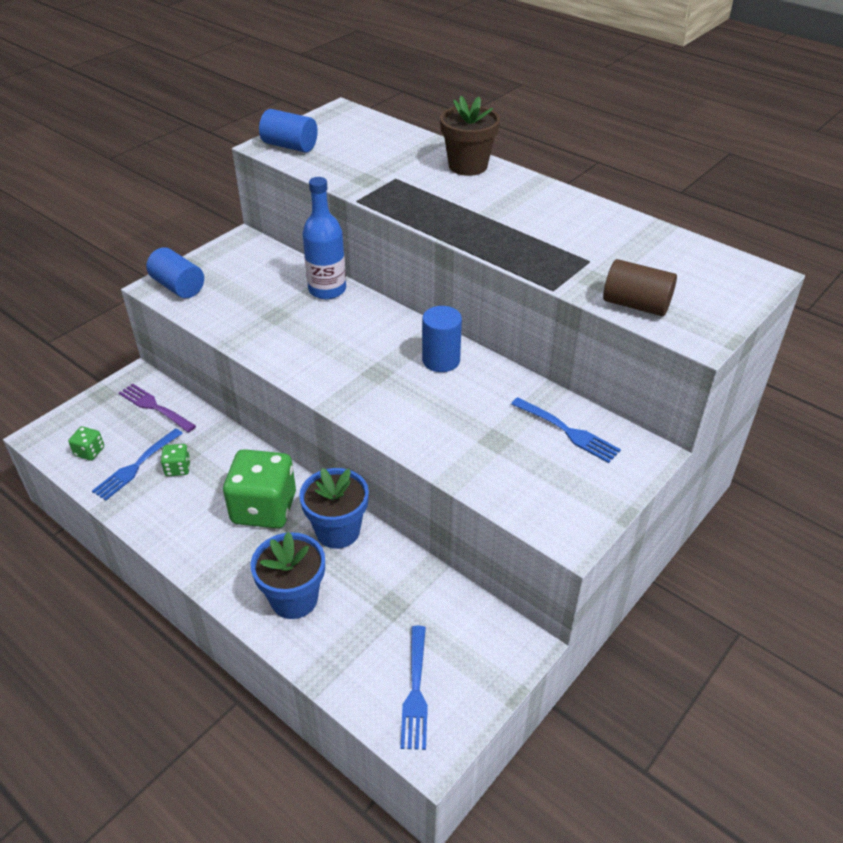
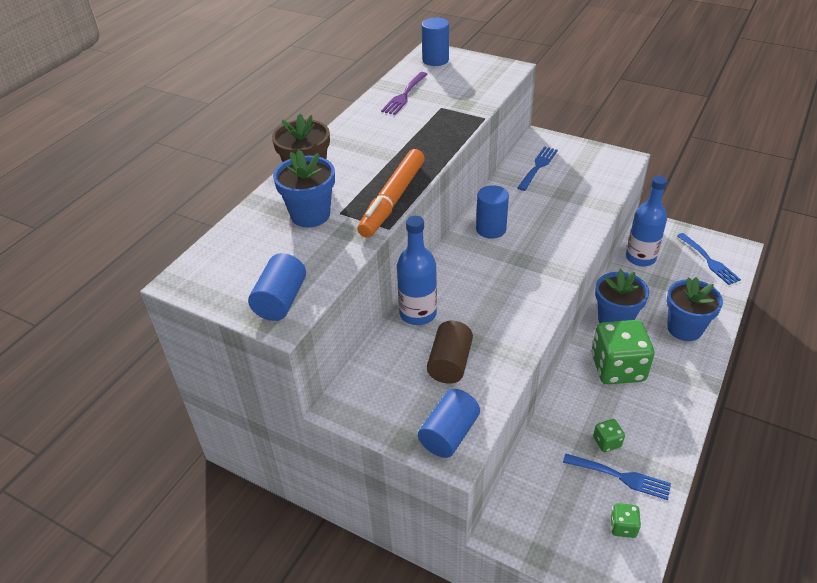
camera: 100 degrees left, 0 degrees up
(155, 407) = (539, 494): purple fork -> purple fork (404, 95)
(400, 164) = (310, 215): none -> blue flower pot
(402, 207) = (393, 200): none -> orange marker
(415, 691) = (709, 260): blue fork -> blue fork turned 75 degrees clockwise
(447, 602) = (640, 258): none -> blue bottle
(636, 305) = (486, 88): brown cylinder -> brown cylinder (450, 363)
(733, 275) = (435, 60): none -> blue cylinder

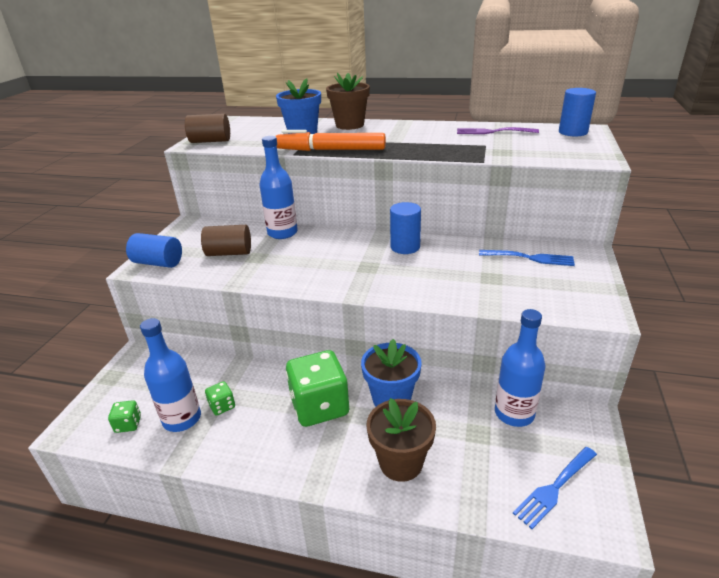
camera: 75 degrees right, 10 degrees down
(280, 301) = (210, 141): blue cylinder -> brown cylinder
(620, 477) = (182, 419): blue fork -> blue bottle
(684, 328) = (401, 462): blue flower pot -> brown flower pot

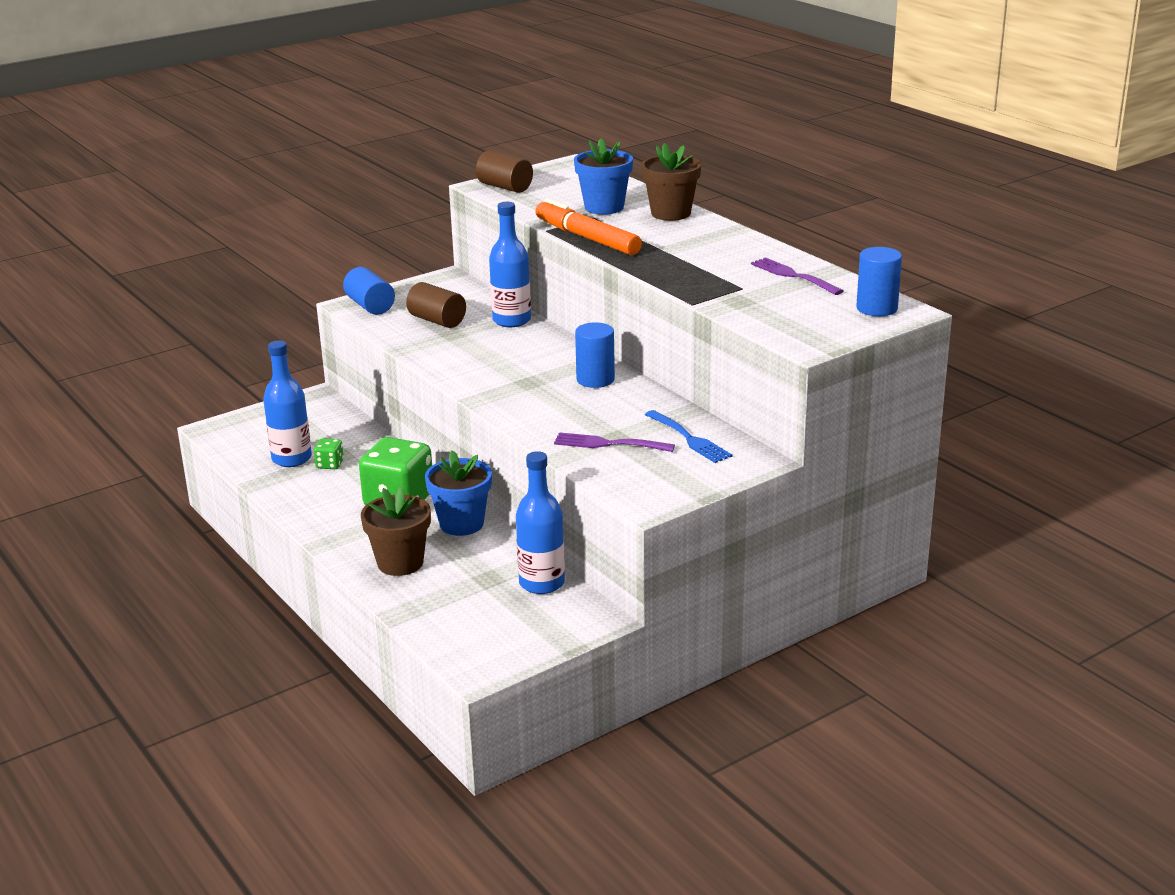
camera: 40 degrees right, 5 degrees down
(128, 424) = (252, 444): green dice -> none
(497, 284) = (608, 444): none -> purple fork
(554, 488) = (483, 634): blue fork -> none

